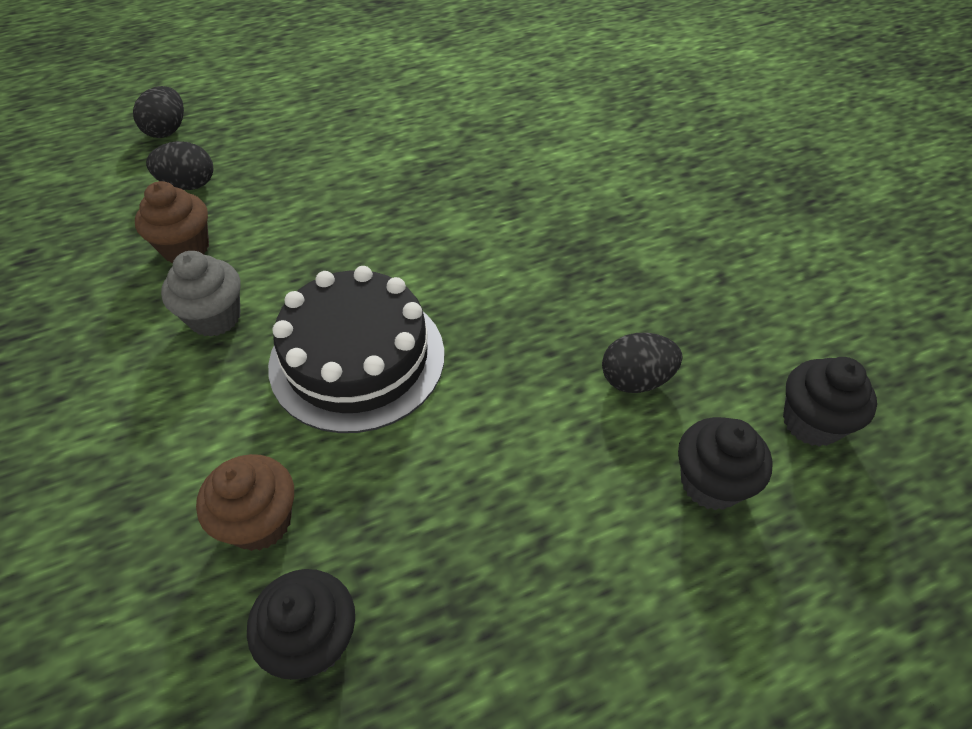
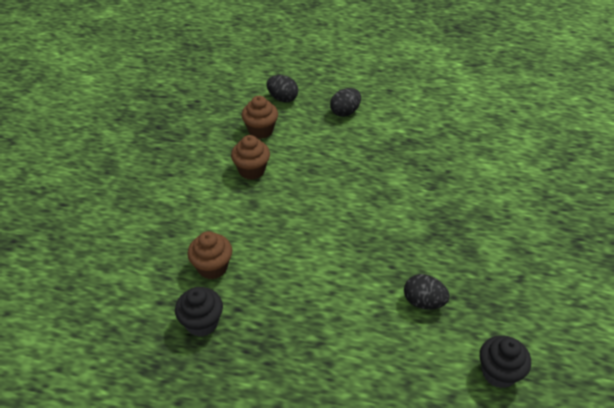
camera: 35 degrees right, 5 degrees down
(167, 130) = (291, 64): black egg -> black egg (345, 112)
(215, 317) = (252, 170): grey cupcake -> brown cupcake
(357, 358) = (299, 221): black cake -> none
(710, 483) = (418, 367): black cupcake -> none

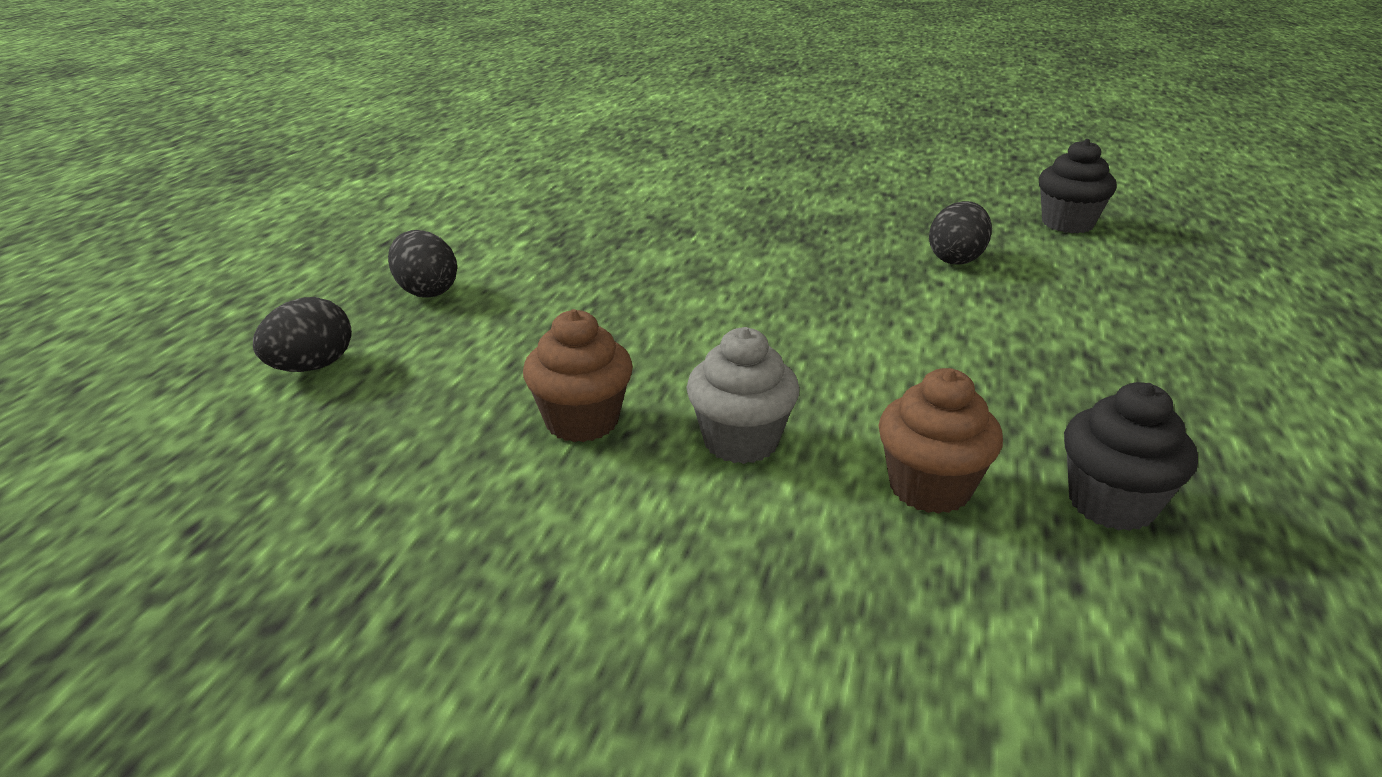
camera: 85 degrees left, 15 degrees down
(240, 214) = (741, 441): none -> grey cupcake
(260, 130) = (426, 404): brown cupcake -> none

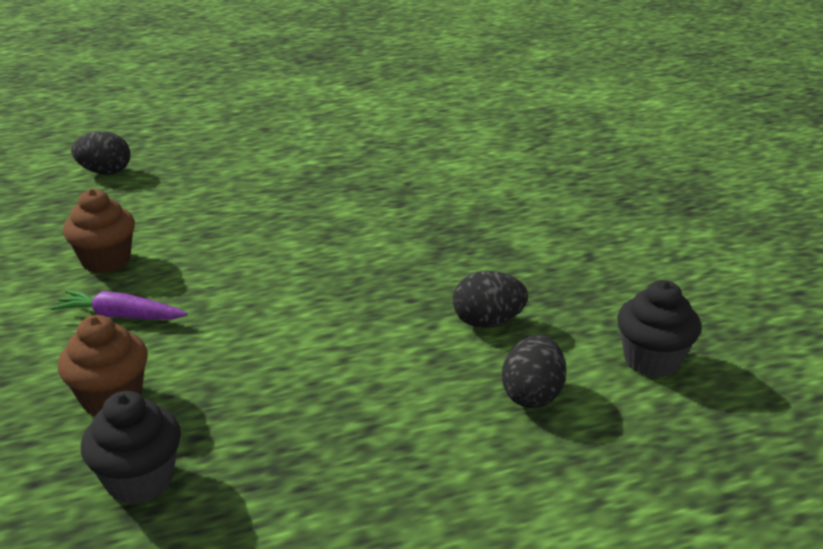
camera: 55 degrees right, 0 degrees up
(426, 291) = (216, 163): black egg -> black egg (532, 395)
(741, 441) = (120, 316): grey cupcake -> purple carrot

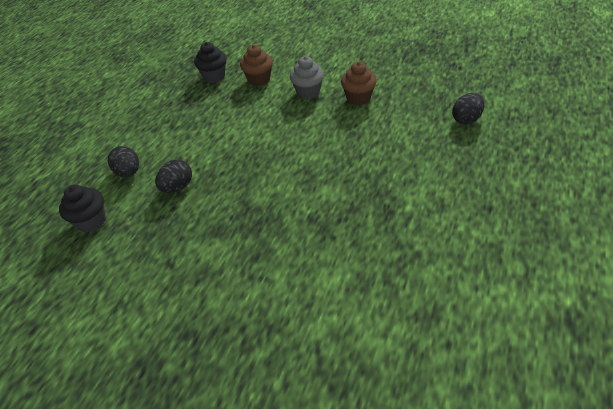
camera: 135 degrees right, 15 degrees up
(120, 316) = (308, 92): purple carrot -> grey cupcake

